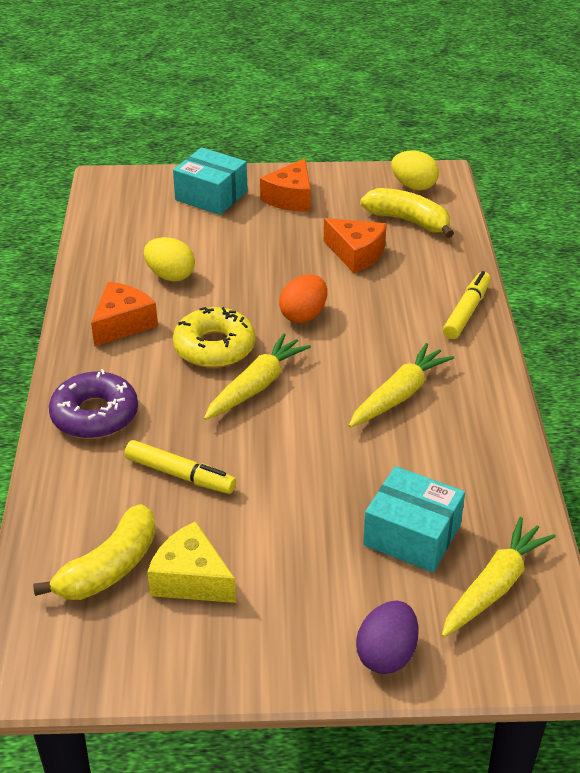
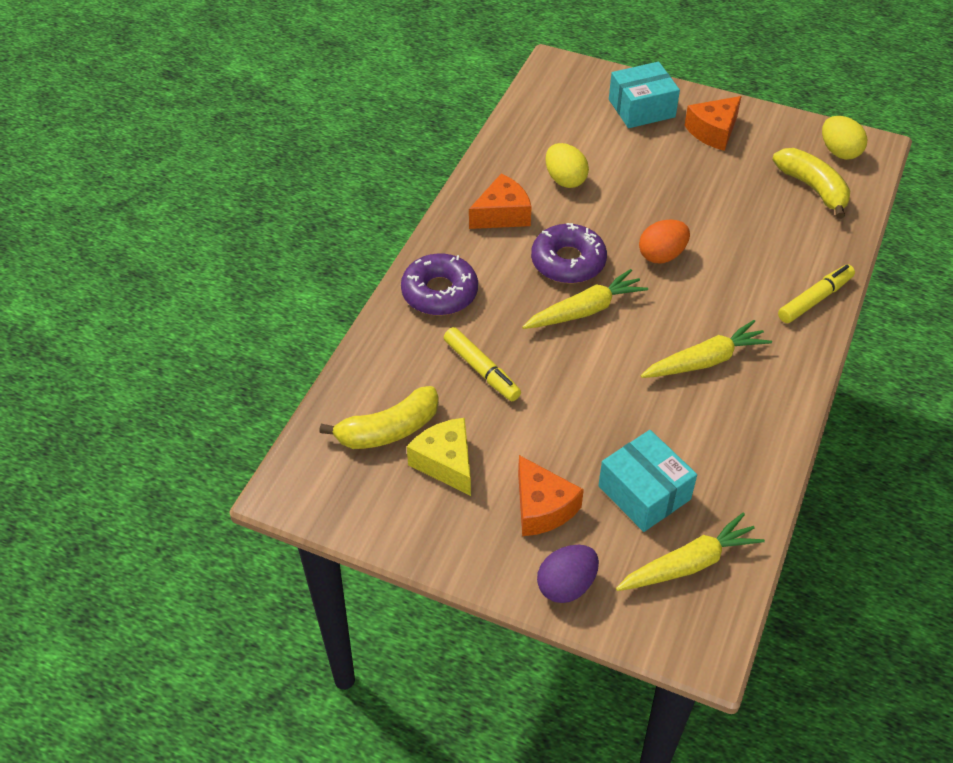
camera: 25 degrees right, 10 degrees up
(211, 196) = (641, 108): turquoise box -> turquoise box turned 75 degrees counterclockwise
(214, 347) = (568, 262): yellow donut -> purple donut
(356, 254) = (743, 208): orange cheese -> orange cheese (542, 507)

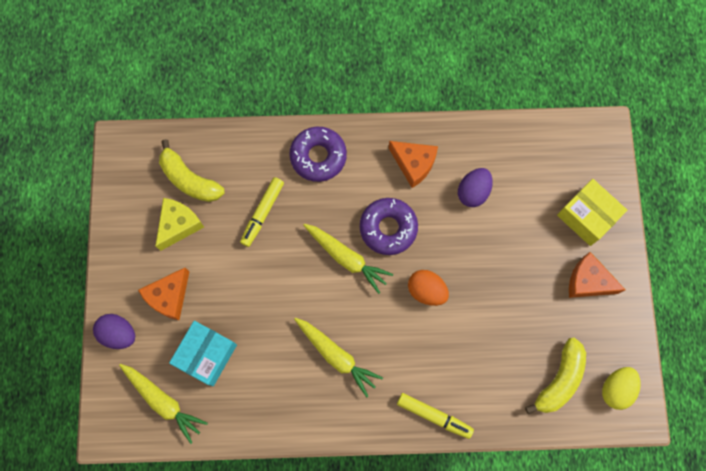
camera: 65 degrees right, 25 degrees up
(565, 180) = (473, 192): yellow egg -> purple egg
(641, 108) = (587, 216): turquoise box -> yellow box

